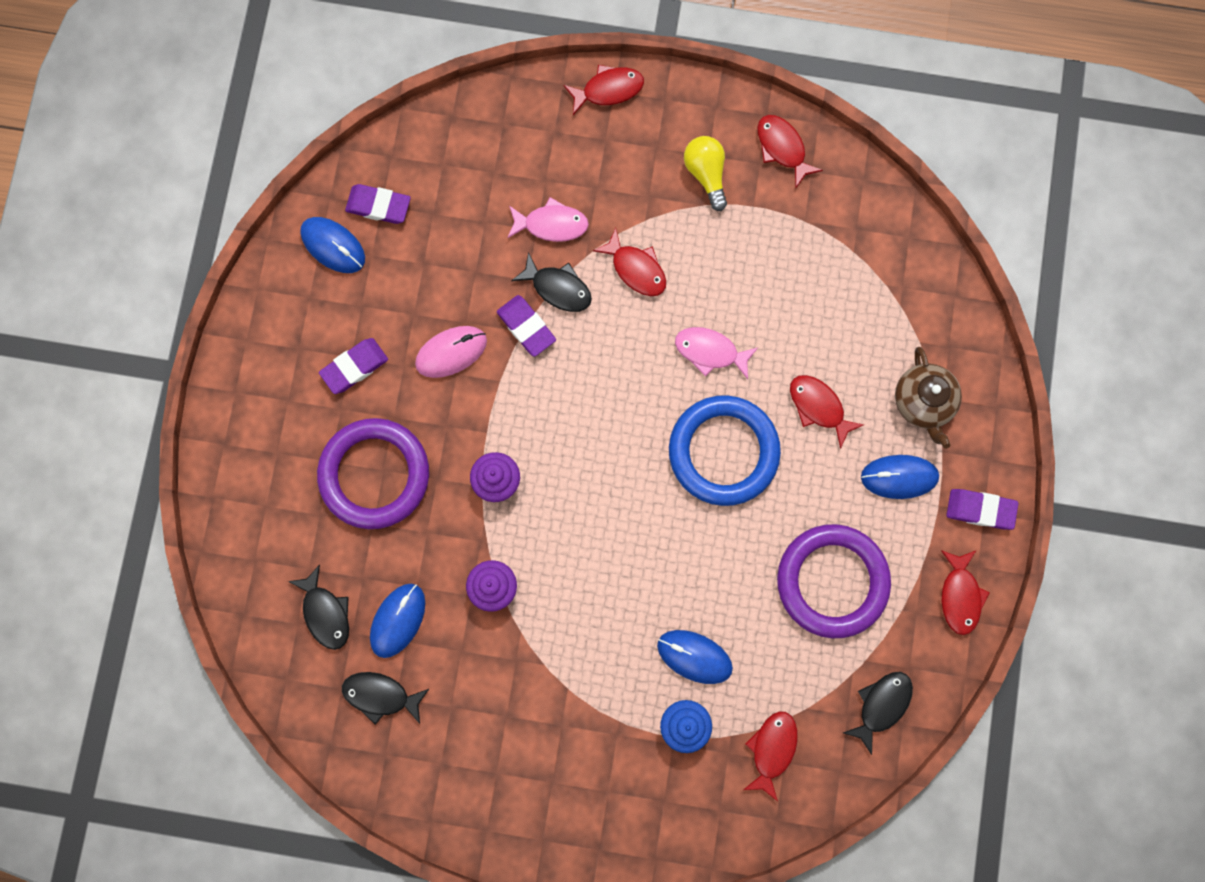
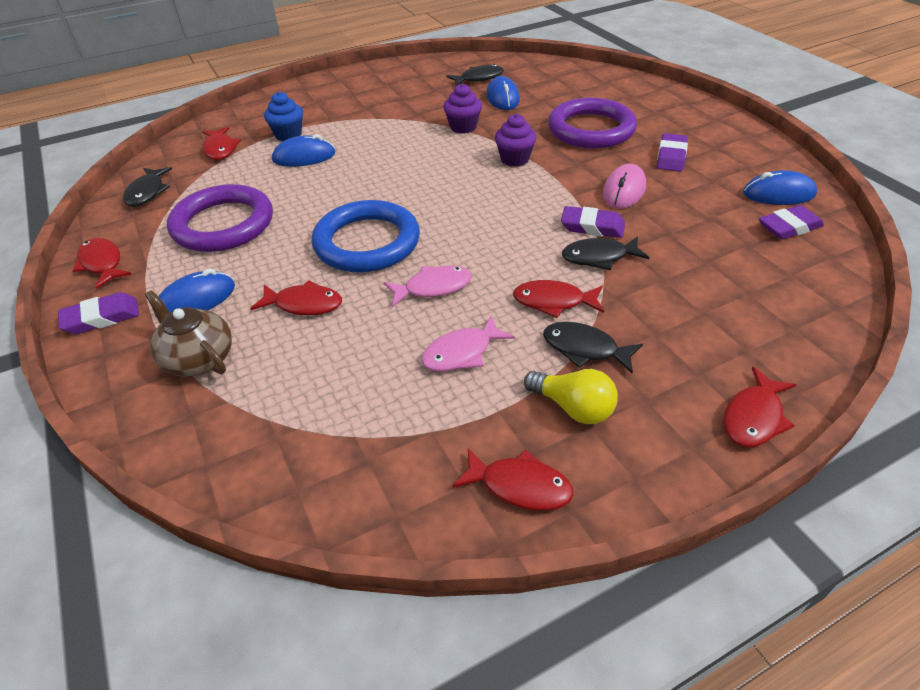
camera: 145 degrees right, 35 degrees down
(325, 613) = (544, 85): black fish -> black fish (585, 349)
(551, 224) = (656, 289): pink fish -> pink fish (462, 353)

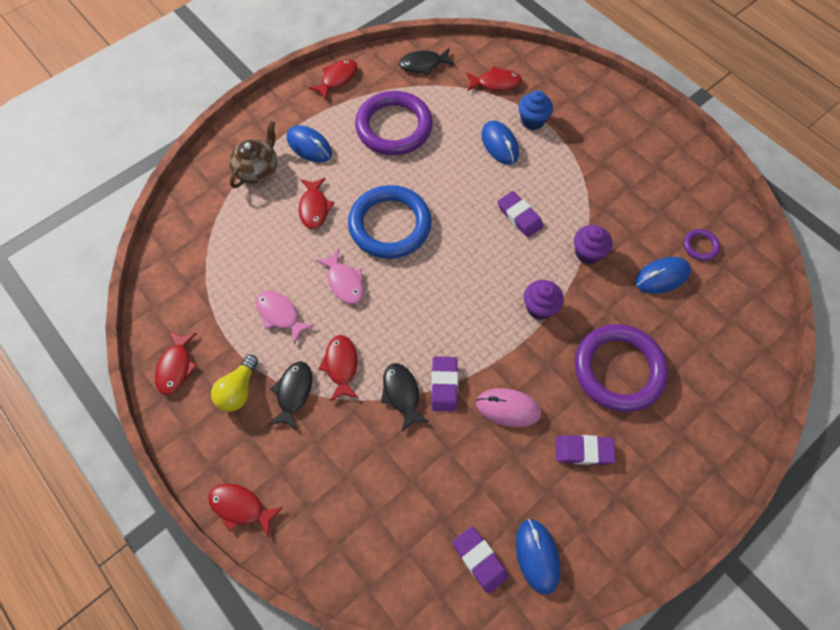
camera: 75 degrees right, 20 degrees up
(101, 318) = (286, 104): purple eraser -> purple eraser (519, 216)
(220, 149) = (496, 83): red fish -> red fish turned 150 degrees counterclockwise
(479, 78) = (700, 246): black fish -> purple ring

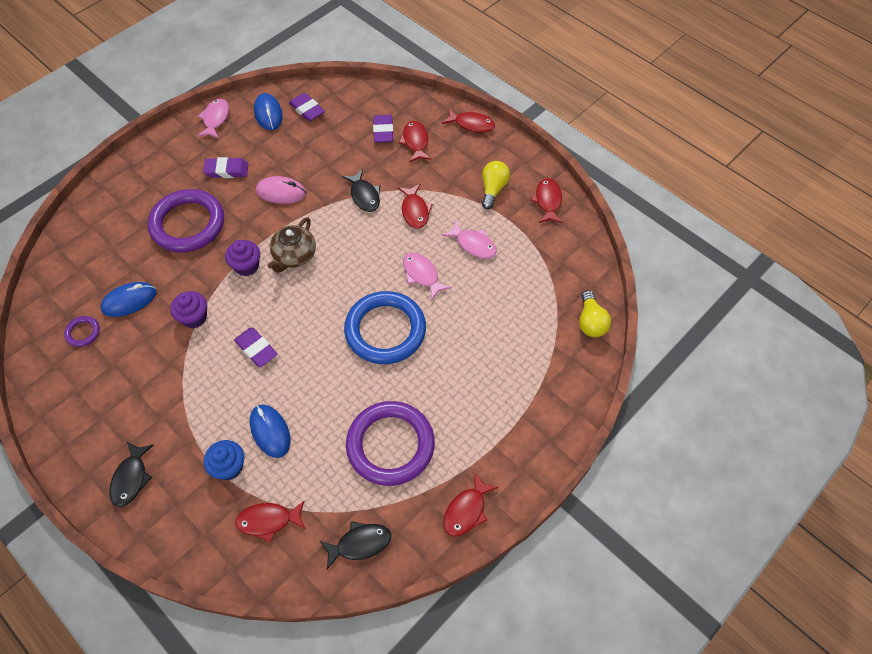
camera: 175 degrees right, 5 degrees down
(181, 218) = (591, 322): none -> yellow light bulb
(257, 169) = (531, 379): brown teapot -> brown teapot (294, 256)
(293, 392) = (449, 191): black fish -> black fish (131, 478)
(309, 146) = (482, 412): blue mouse -> none
(314, 208) = (462, 342): red fish -> red fish (415, 142)
(444, 385) = (331, 204): purple eraser -> purple eraser (383, 131)
(615, 552) = (215, 119): none -> pink fish

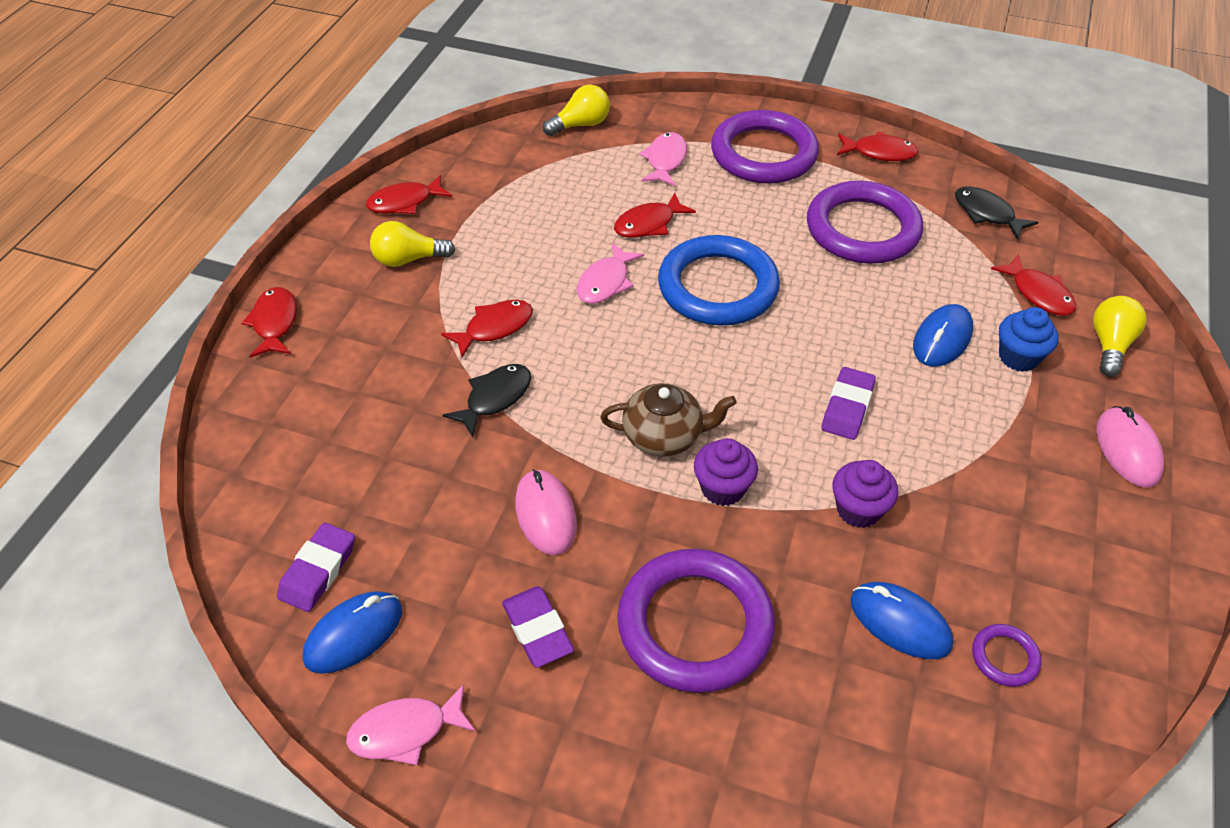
camera: 115 degrees left, 10 degrees down
(131, 478) = (1127, 450): black fish -> pink mouse
(201, 533) = (1109, 345): none -> yellow light bulb
(383, 131) = (334, 429): purple eraser -> none
(415, 142) = (343, 378): red fish -> red fish (648, 224)
(473, 244) = (522, 249): pink fish -> pink fish (665, 160)
(503, 425) = (763, 154): none -> purple ring

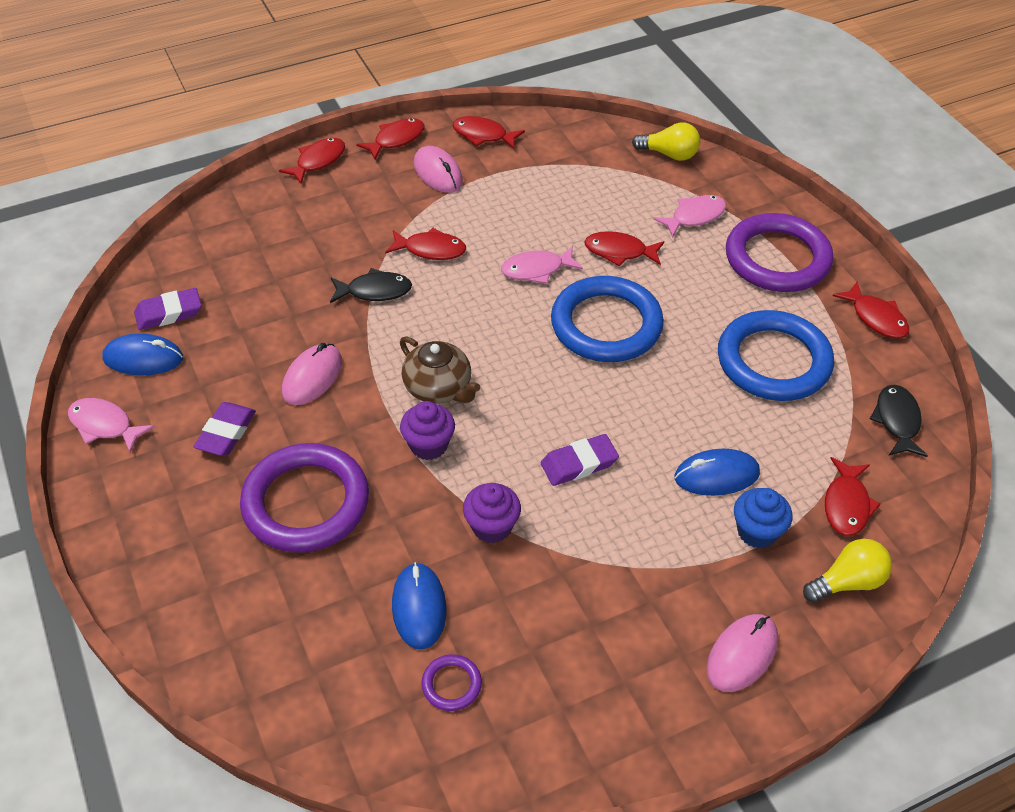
camera: 45 degrees right, 0 degrees up
(327, 255) = (396, 139): none -> red fish
(408, 259) = (438, 173): yellow light bulb -> pink mouse
(862, 229) = (773, 361): purple ring -> blue ring

